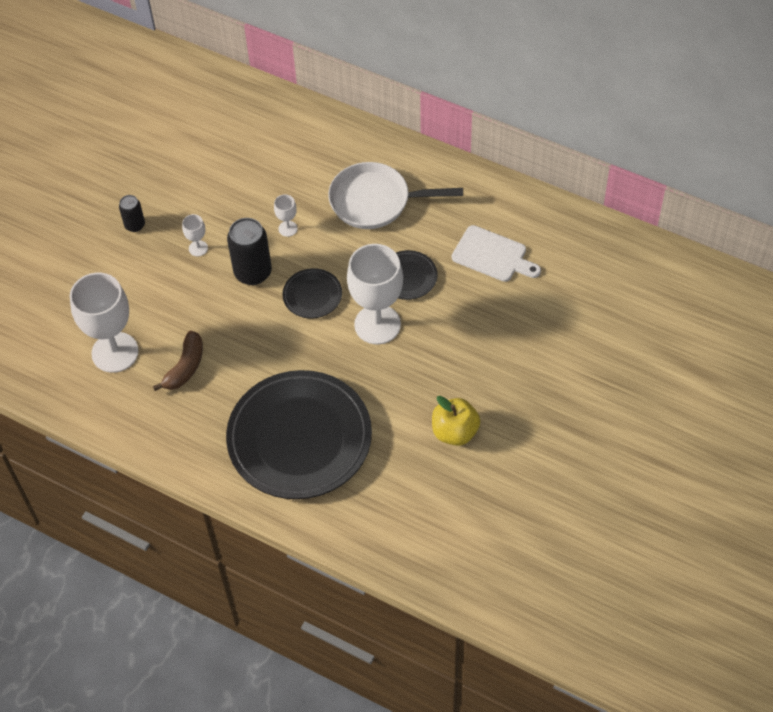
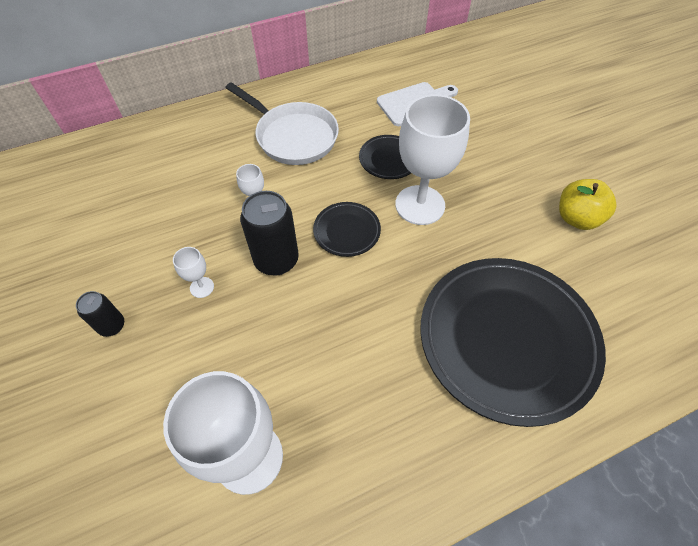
camera: 55 degrees left, 0 degrees up
(185, 367) = (334, 393): brown banana -> none
(375, 201) = (293, 136): white pan -> white pan turned 90 degrees counterclockwise

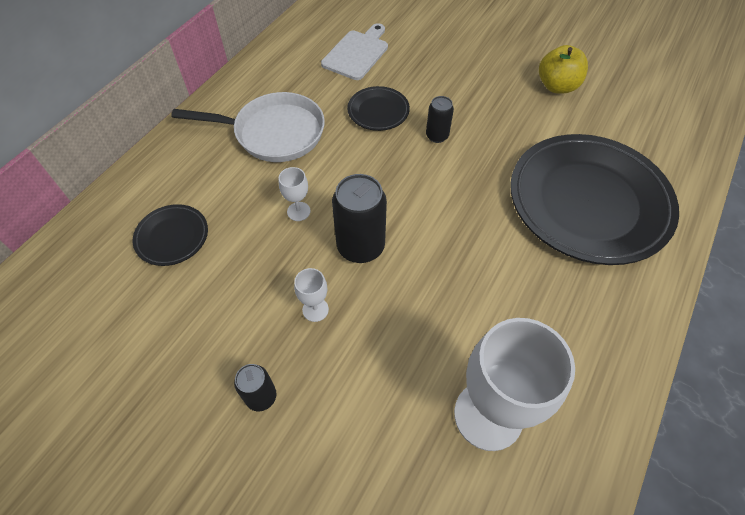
camera: 35 degrees left, 0 degrees up
(347, 231) = (398, 189): black plate -> black plate (172, 237)
(420, 205) = (437, 136): white goblet -> black can

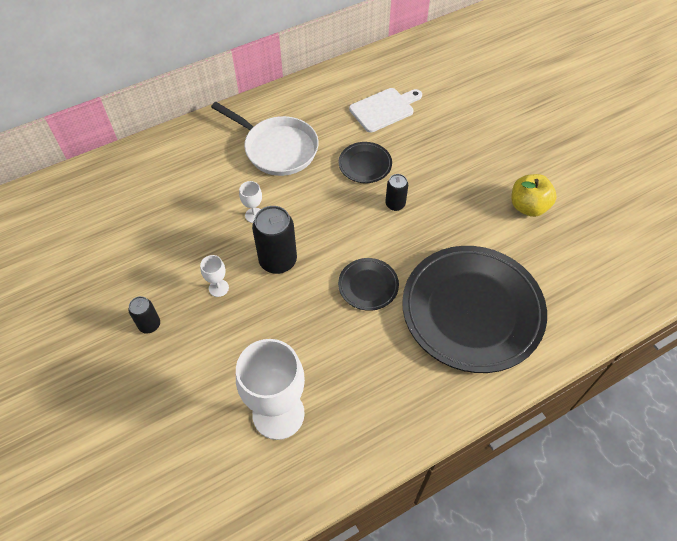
camera: 30 degrees right, 0 degrees up
(172, 237) = (163, 194): black plate -> black plate (368, 286)

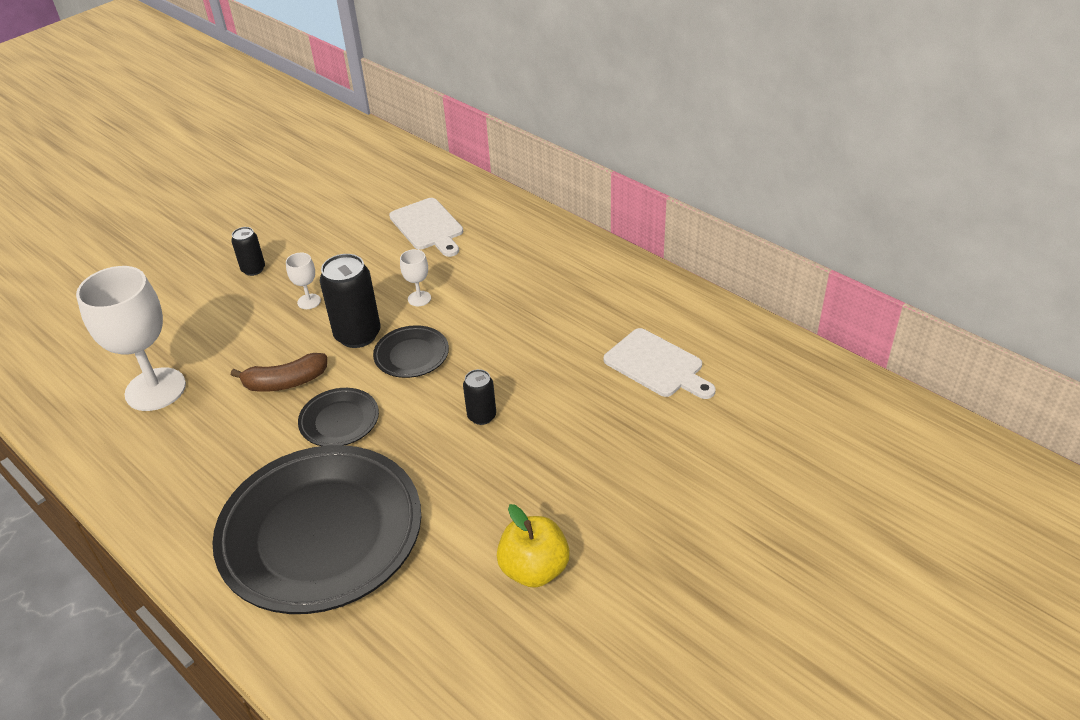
camera: 75 degrees right, 15 degrees down
(165, 193) = (428, 226): none -> white cutting board
(277, 148) = (532, 288): white pan -> none
(311, 316) = (285, 382): none -> brown banana
(365, 165) = (540, 371): black plate -> black plate (411, 355)

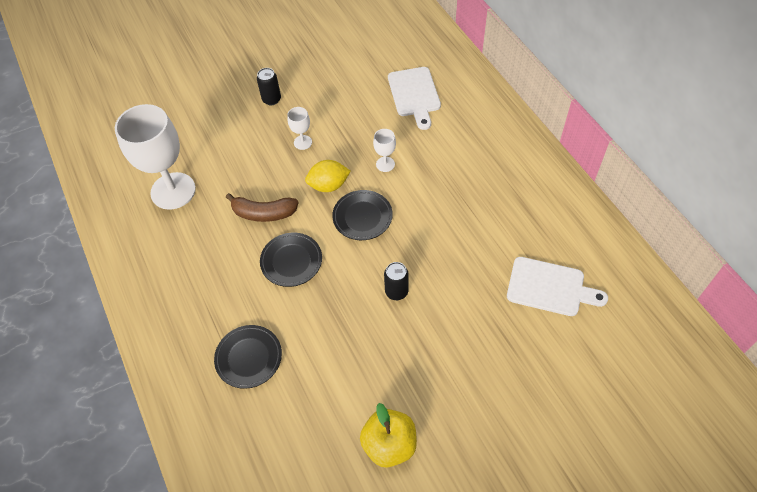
camera: 20 degrees right, 15 degrees up
(321, 534) = (249, 358): black plate -> black plate, size x0.44
(358, 335) = (328, 185): black can -> yellow lemon
(657, 365) = (549, 287): white cutting board -> white cutting board turned 45 degrees counterclockwise

